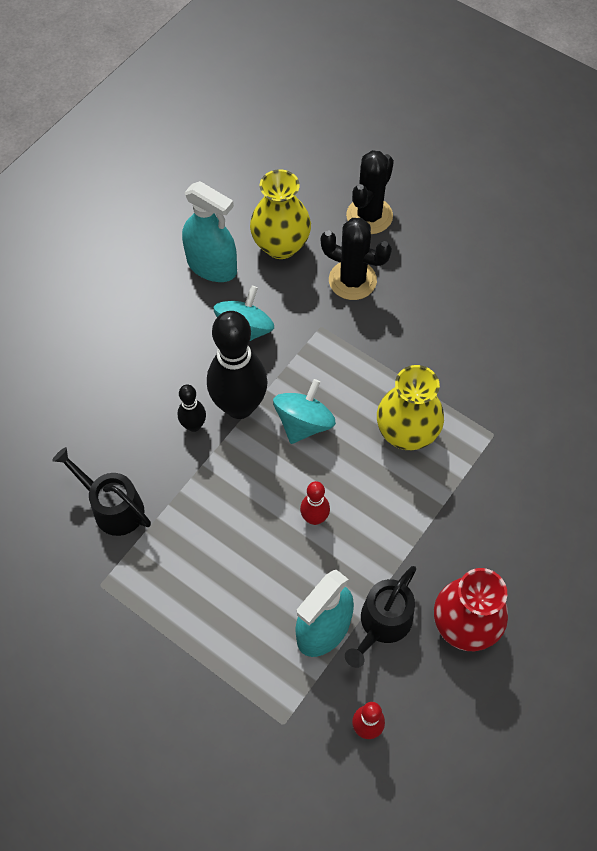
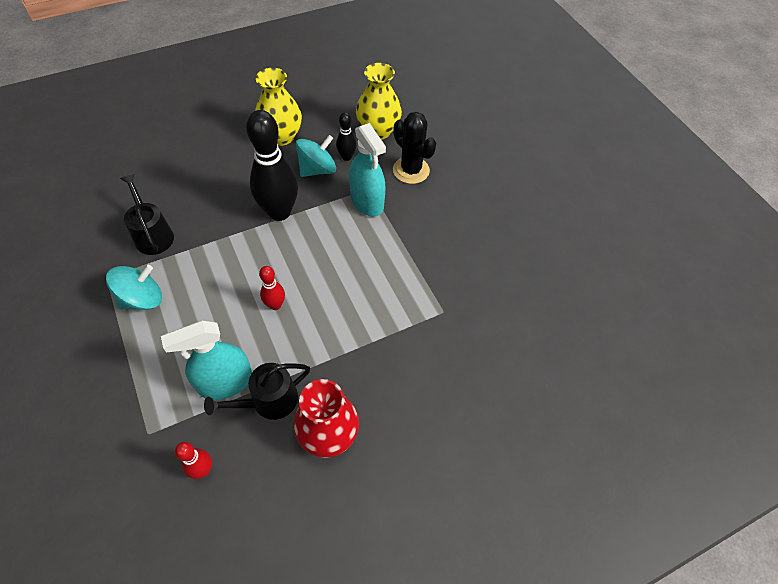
camera: 25 degrees right, 5 degrees down
(194, 425) = (241, 210): black bowling pin -> black bowling pin (346, 157)
(212, 266) = (325, 124): turquoise spray bottle -> turquoise spray bottle (367, 202)
(304, 423) = (313, 242): turquoise spinning top -> turquoise spinning top (142, 299)
(369, 216) = (450, 138): black cactus -> none
(406, 433) = (380, 281): yellow vase -> yellow vase (281, 136)

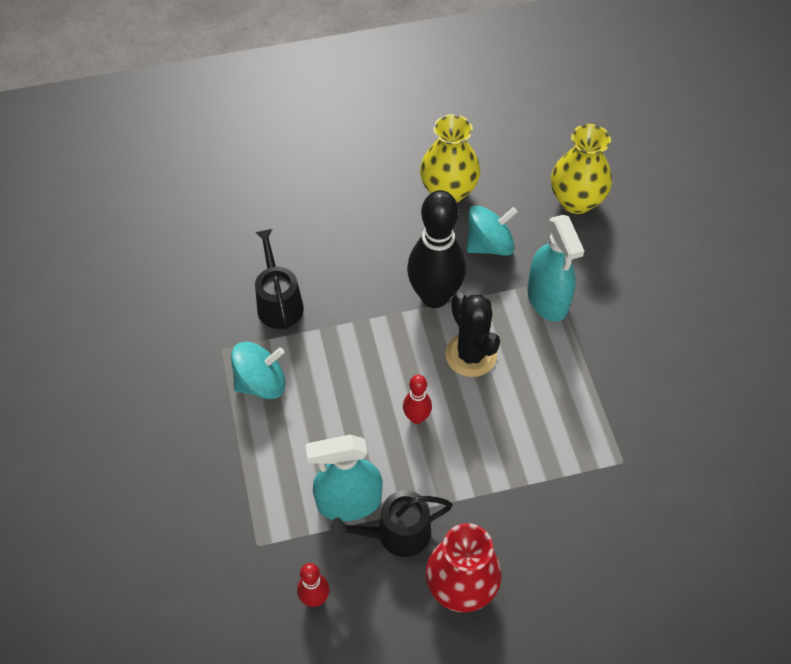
camera: 15 degrees right, 0 degrees up
(346, 157) = (529, 232): black bowling pin -> none
(411, 170) = (611, 264): black cactus -> black cactus (471, 355)

